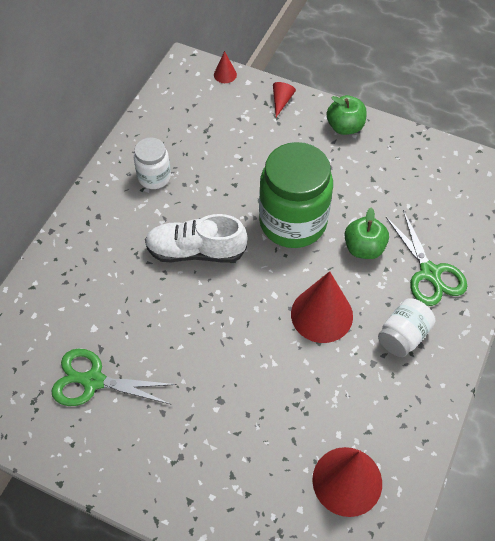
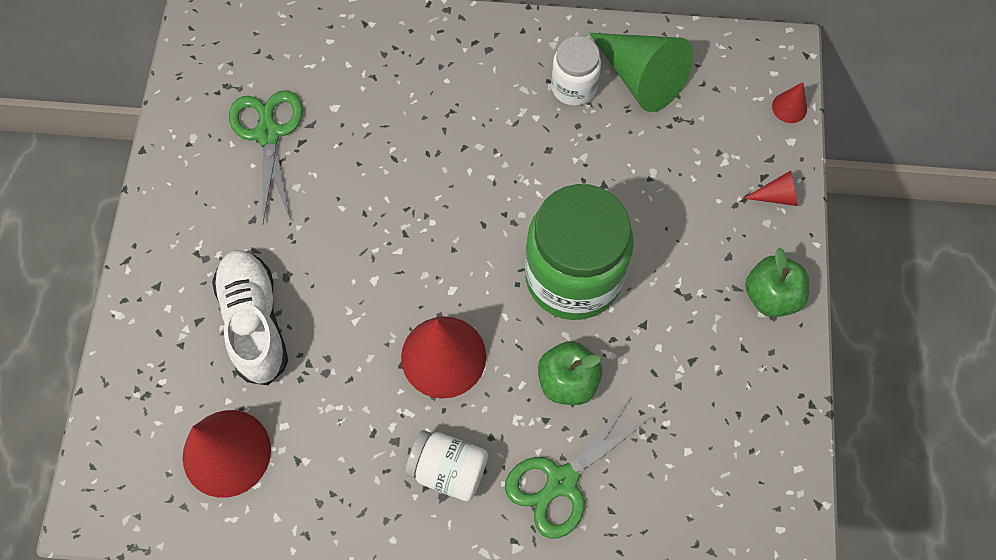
camera: 70 degrees right, 10 degrees up
(166, 139) = (640, 78): none -> green cone
(196, 251) = (481, 176): white shoe -> white shoe (255, 322)

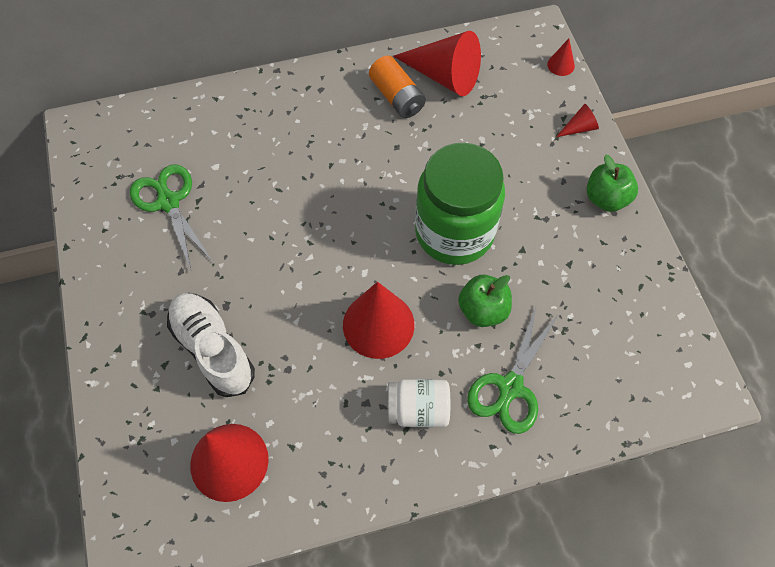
camera: 20 degrees left, 5 degrees down
(573, 87) = (397, 97): white jar -> orange battery
(640, 78) = (444, 76): green cone -> red cone

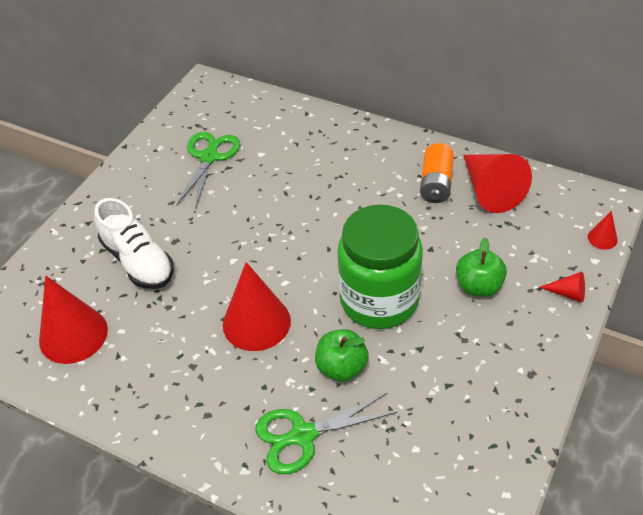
camera: 45 degrees right, 15 degrees down
(213, 349) = (138, 261): white shoe -> white shoe turned 135 degrees clockwise
(418, 409) = (221, 397): white jar -> none
(606, 198) = (534, 360): green apple -> green apple (478, 286)

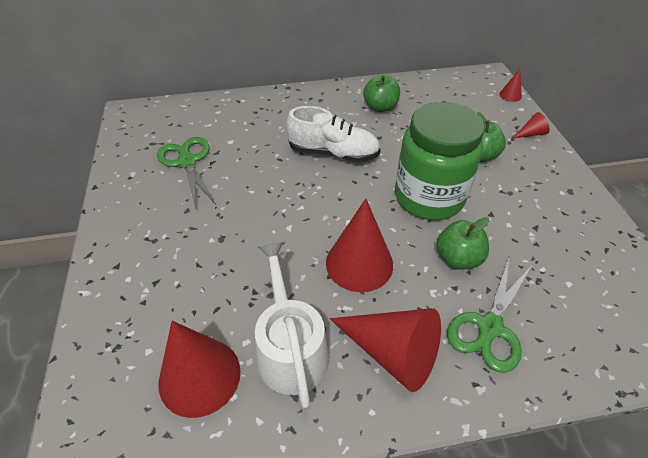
camera: 40 degrees left, 0 degrees up
(138, 261) = (203, 272): white shoe -> white shoe (333, 153)
(144, 355) = (290, 349): none -> white watering can
(436, 184) = (380, 107): orange battery -> green apple
(490, 190) = (418, 97): red cone -> red cone (392, 353)

